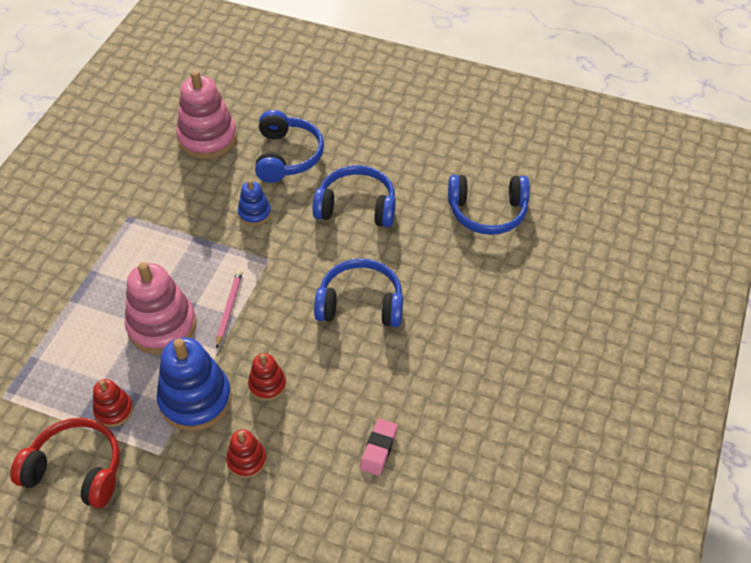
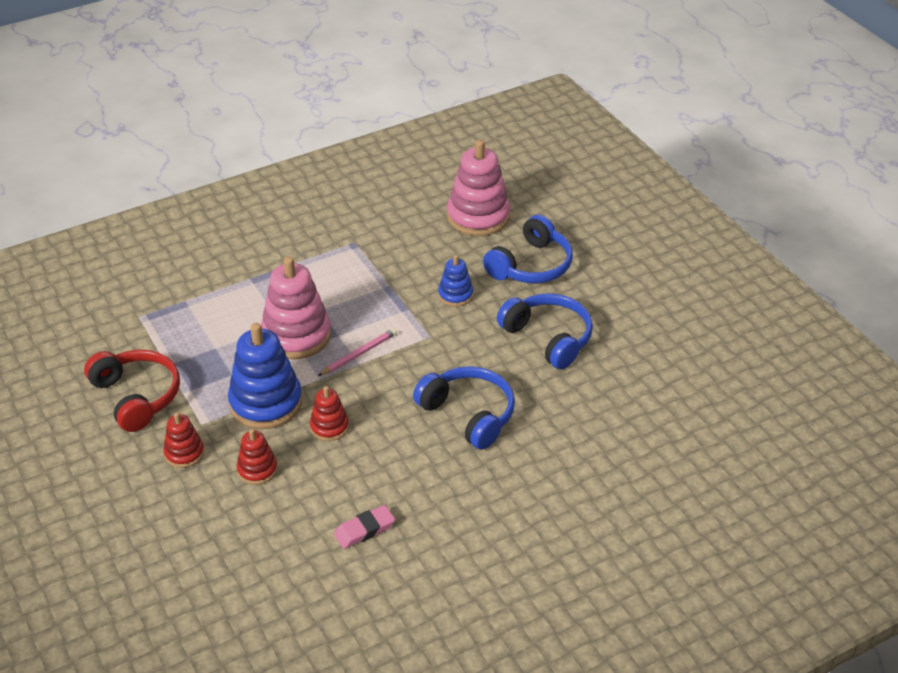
camera: 40 degrees right, 10 degrees down
(114, 410) = (202, 373): red stacking toy -> red stacking toy (184, 453)
(487, 212) = (665, 410): blue headphones -> none

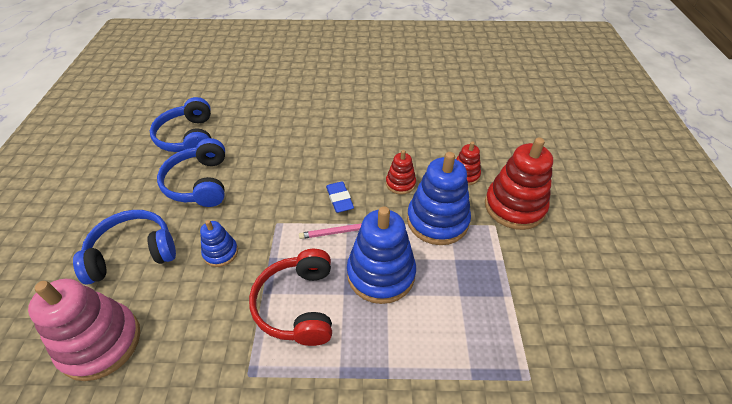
camera: 150 degrees left, 5 degrees up
(137, 396) = (546, 273): red headphones -> red headphones (297, 305)
(184, 453) = (514, 206): red stacking toy -> red stacking toy, size x1.91
(296, 336) = (381, 274): pink stacking toy -> blue stacking toy
(364, 530) = (415, 119): pink eraser -> none
(385, 382) = (340, 199): none -> blue eraser
(469, 414) = (304, 155): blue headphones -> blue headphones (188, 137)

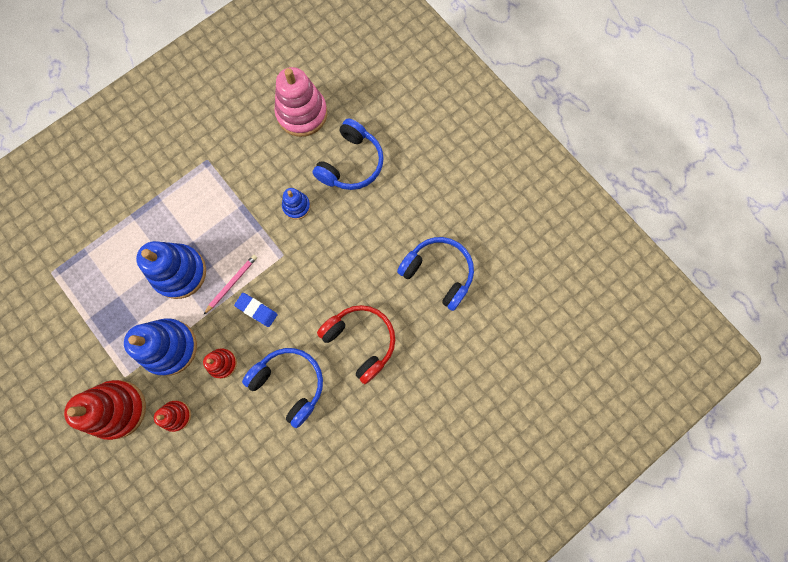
camera: 140 degrees right, 30 degrees up
(199, 183) = (374, 241): blue headphones -> blue headphones (289, 384)
(297, 305) = (214, 213): red headphones -> red headphones (361, 341)

